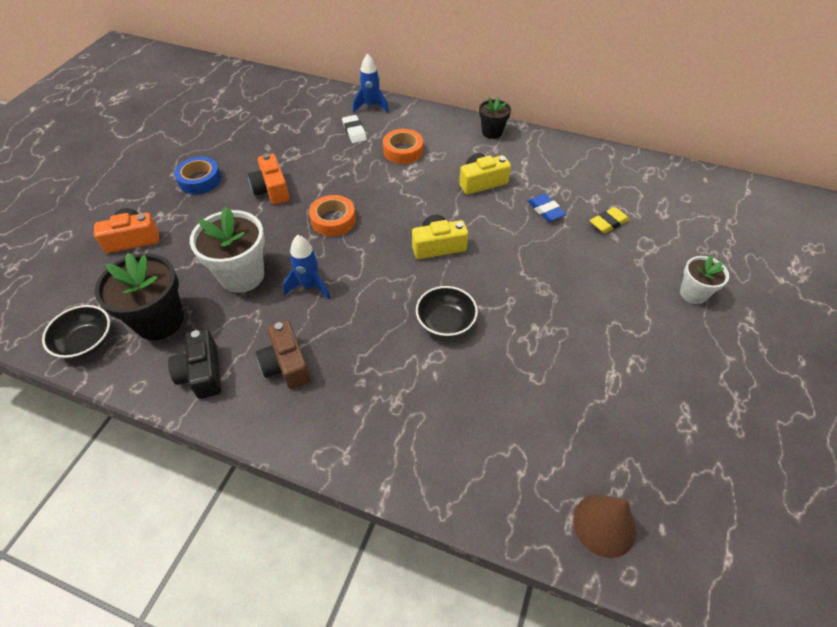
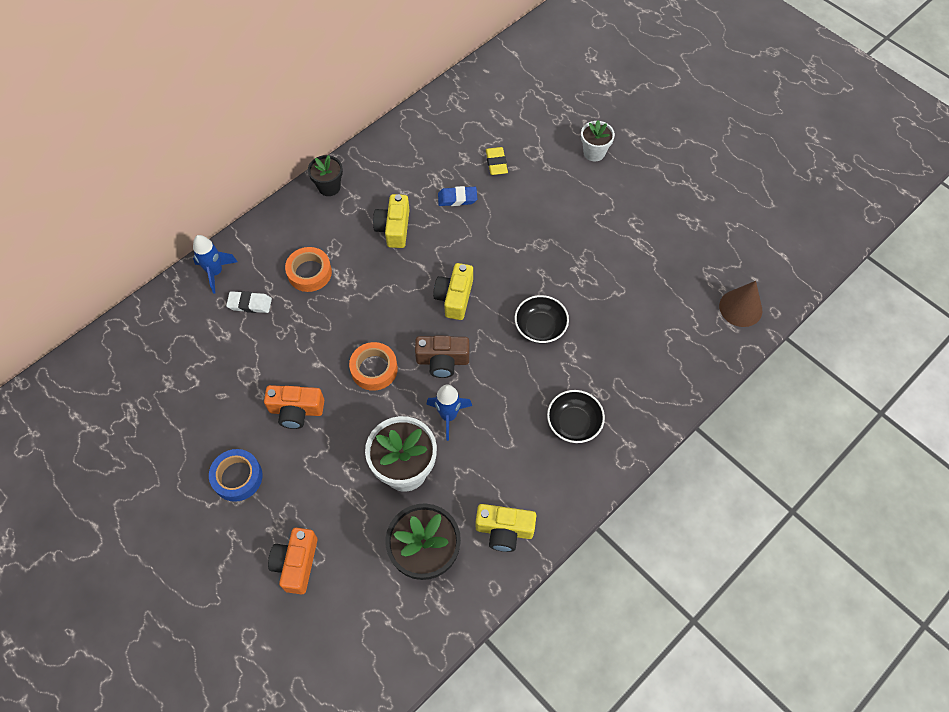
camera: 65 degrees left, 10 degrees up
(86, 342) = (420, 627): black bowl -> black bowl (573, 423)
(202, 373) = (504, 530): black camera -> yellow camera
(286, 364) = (526, 460): brown camera -> brown camera (442, 361)

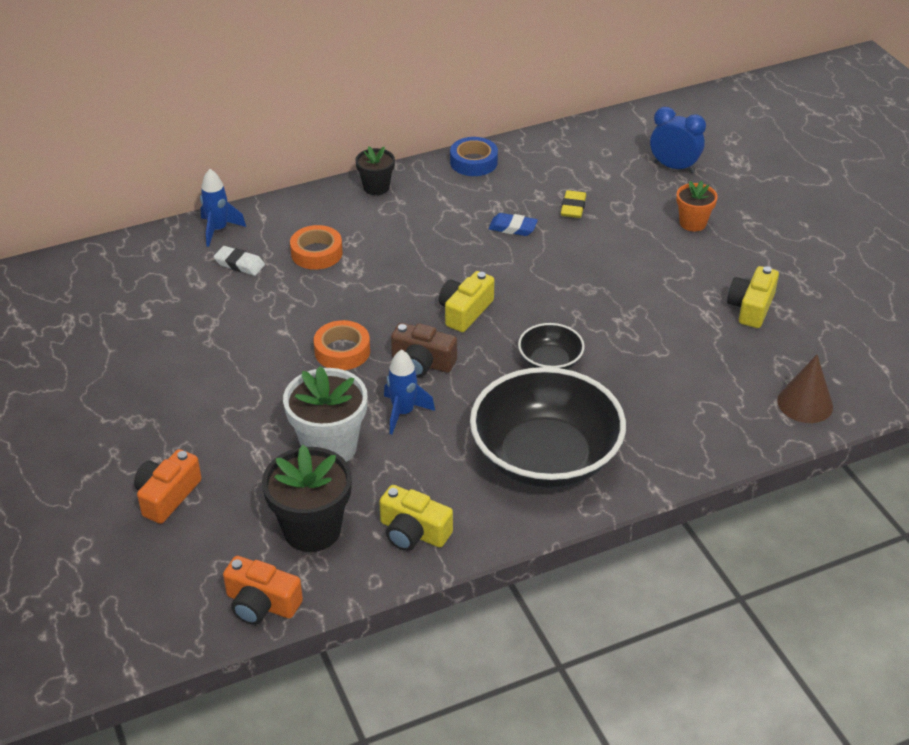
camera: 20 degrees right, 20 degrees down
(237, 477) = (146, 405): blue tape -> blue tape (473, 162)
(296, 410) = (239, 365): orange camera -> orange camera (261, 603)
(394, 228) = (428, 237): yellow camera -> yellow camera (751, 307)
(558, 98) = (674, 167): none -> blue clock
(573, 423) = (545, 457): black bowl -> black bowl, size x2.16
(594, 152) = (692, 223): white flower pot -> orange flower pot

